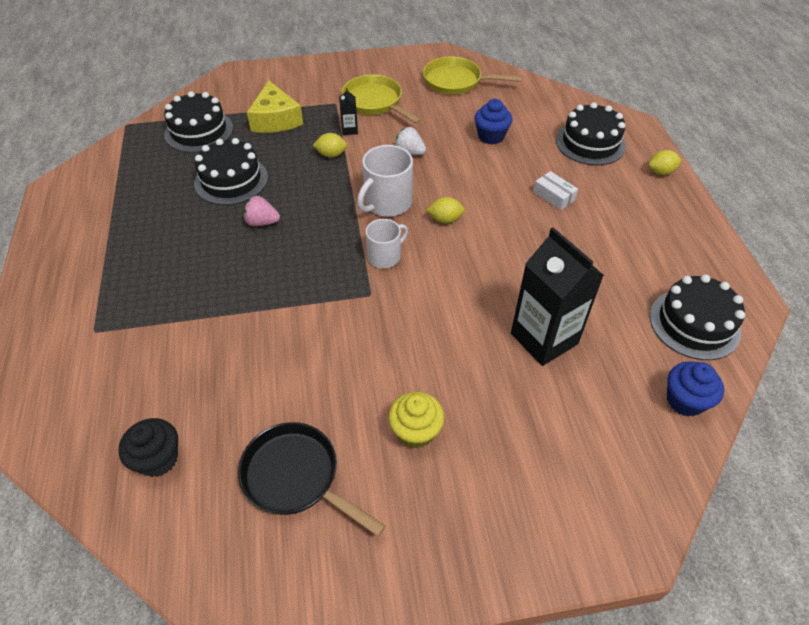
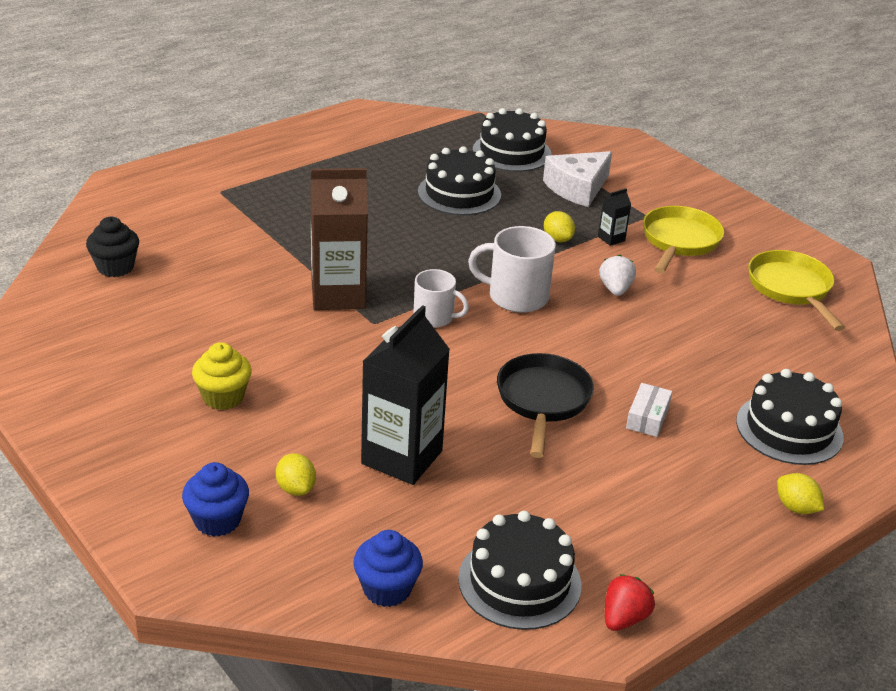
camera: 60 degrees right, 15 degrees down
(262, 222) = (417, 229): pink strawberry -> none
(275, 119) = (577, 188): yellow cheese -> white cheese
(296, 477) = (136, 342): black pan -> black pan (543, 400)
(318, 303) = (338, 295): none -> brown carton
(445, 219) = (527, 343): yellow lemon -> yellow lemon (296, 488)
(491, 136) = (711, 342): blue cupcake -> blue cupcake (217, 520)
(739, 286) = (624, 618): none -> red strawberry

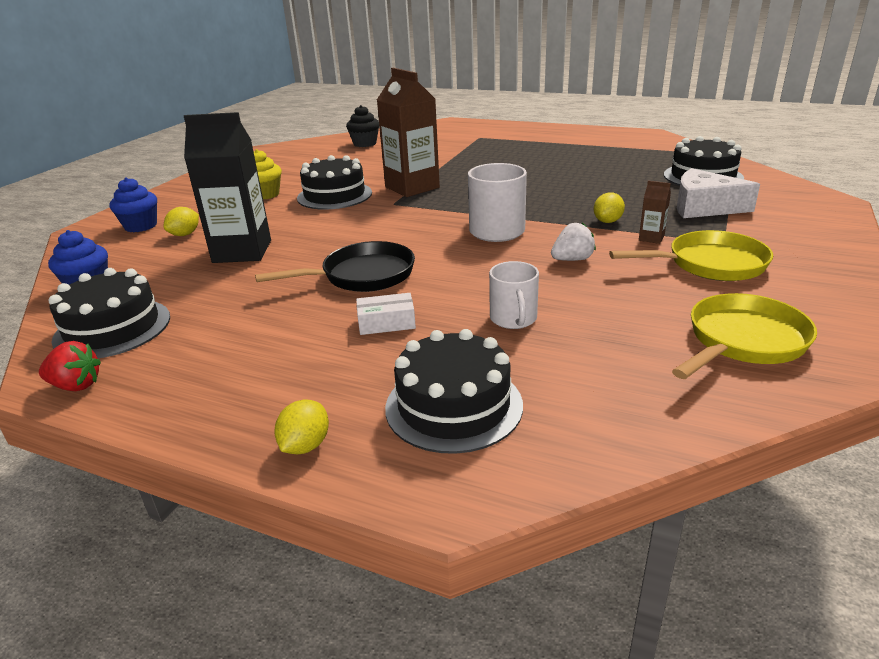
camera: 65 degrees right, 5 degrees down
(434, 317) = (426, 216): white mug -> white mug (513, 319)
(459, 193) = (604, 179): black cake -> black cake (334, 195)
(611, 238) = (651, 238): black carton -> brown carton

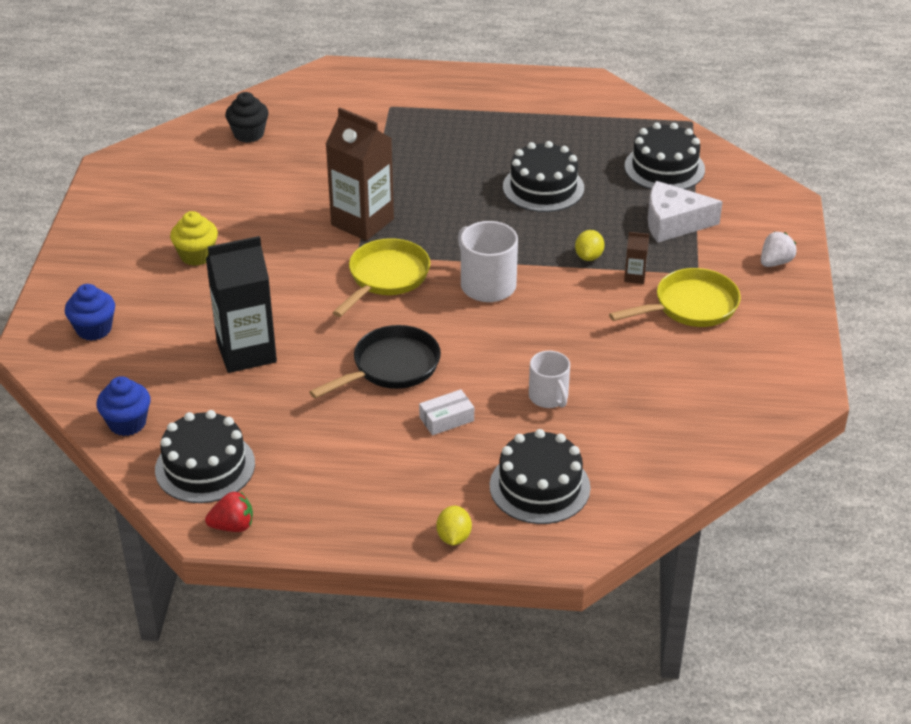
camera: 20 degrees left, 10 degrees up
(185, 234) = (160, 335): yellow lemon -> none
(334, 195) = (281, 247): black cake -> black cake (543, 187)
(572, 260) = (573, 317): white strawberry -> white strawberry (775, 262)
(743, 341) = (726, 391): yellow pan -> yellow pan (386, 277)

